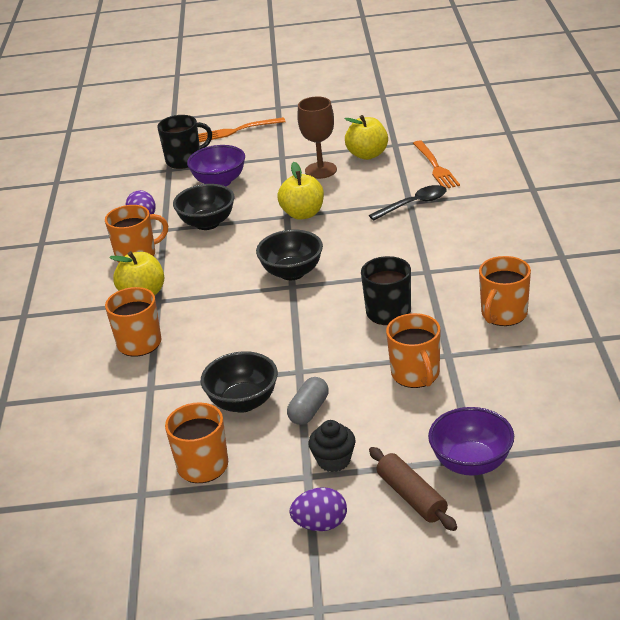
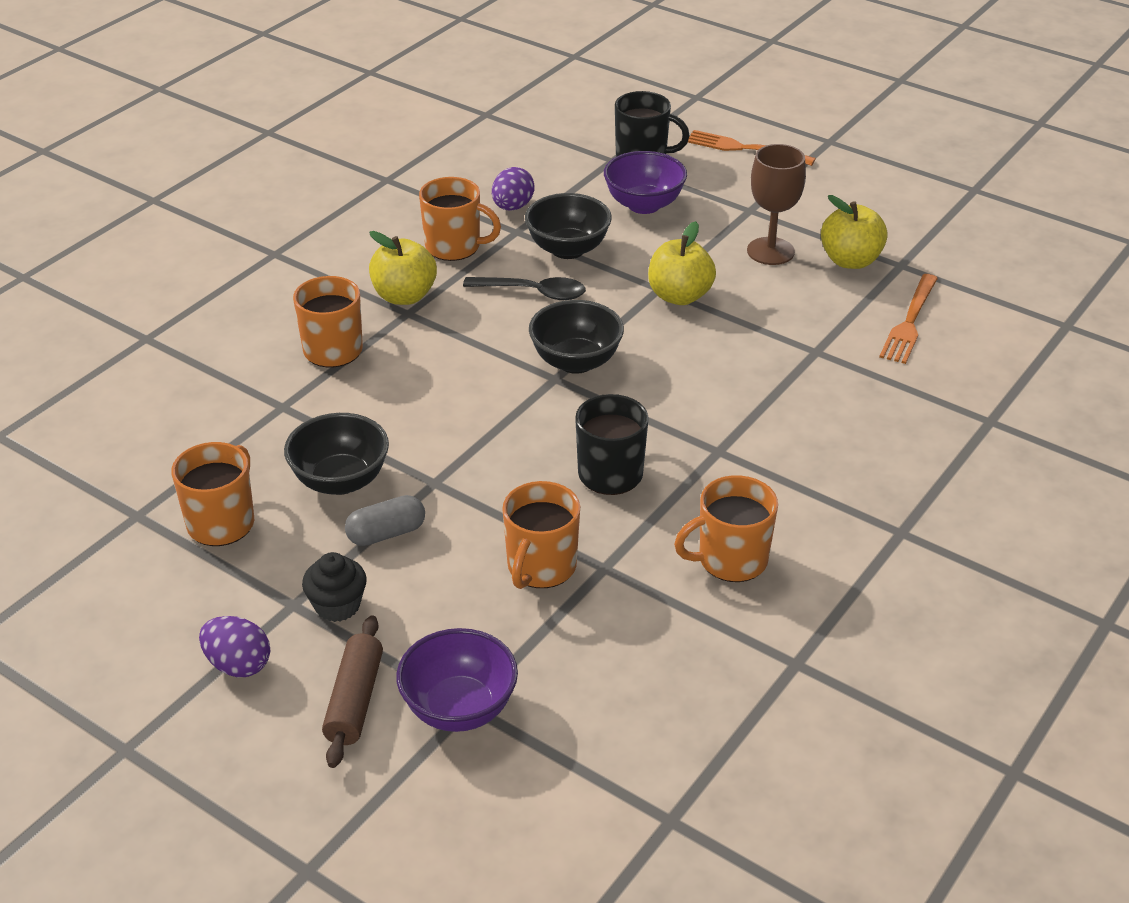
camera: 35 degrees right, 5 degrees up
(414, 204) = (818, 356): black spoon -> black spoon (533, 292)

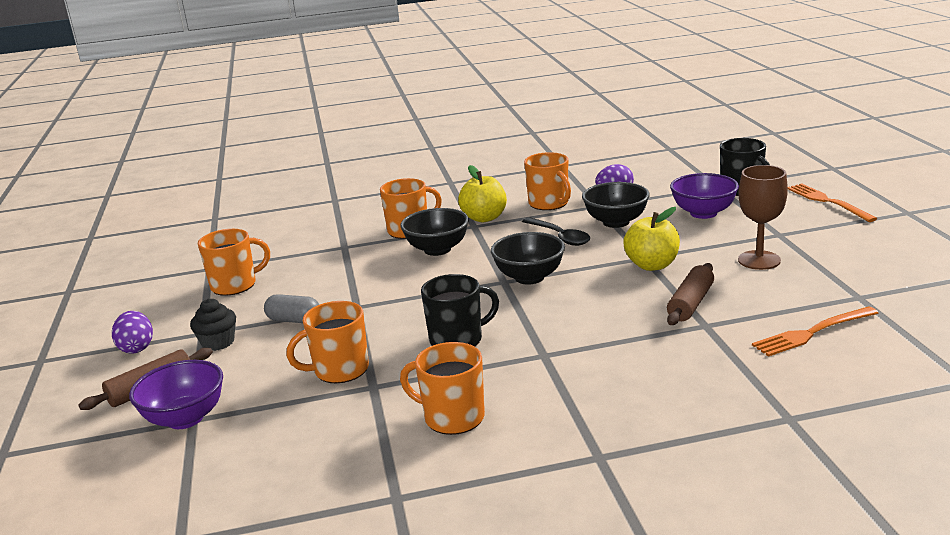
camera: 45 degrees right, 15 degrees down
(340, 481) = (314, 288): black bowl -> black bowl (437, 249)
(773, 330) = (691, 303): none -> brown rolling pin
(850, 260) = (817, 282): yellow apple -> none

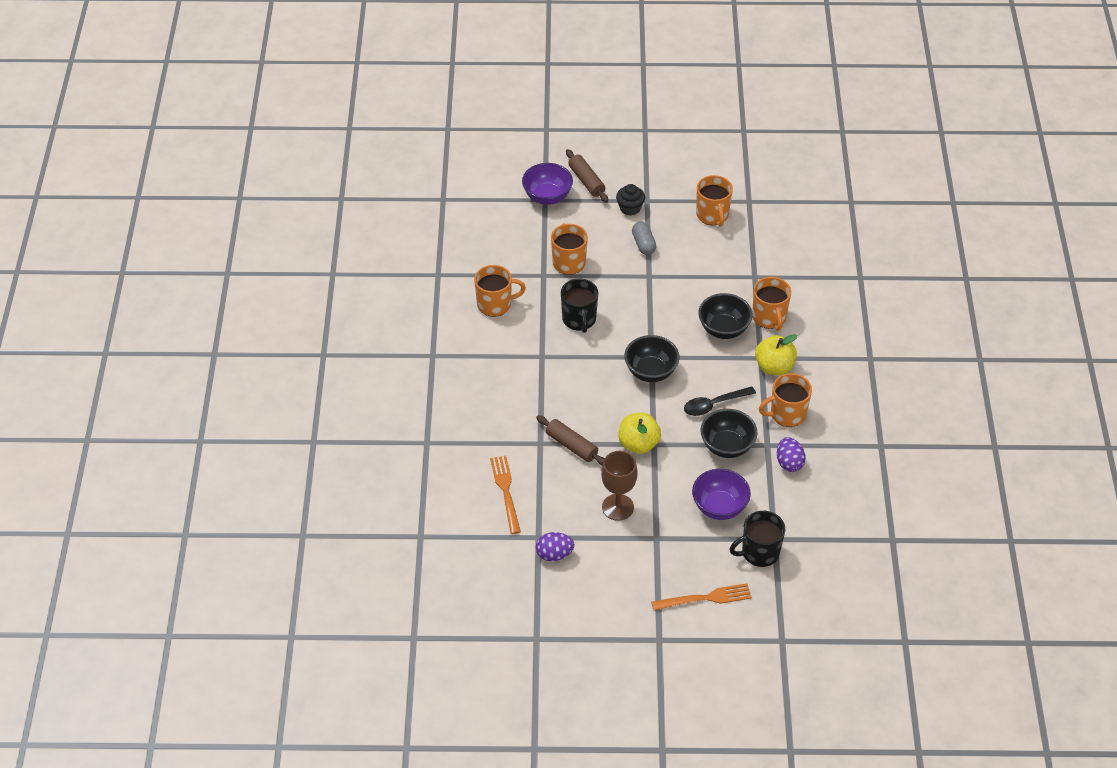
camera: 100 degrees right, 25 degrees up
(137, 348) = (640, 171): purple egg -> purple egg (554, 554)
(294, 320) = (643, 244): grey capsule -> grey capsule turned 45 degrees counterclockwise
(452, 417) = (495, 304): orange mug -> orange mug turned 45 degrees clockwise

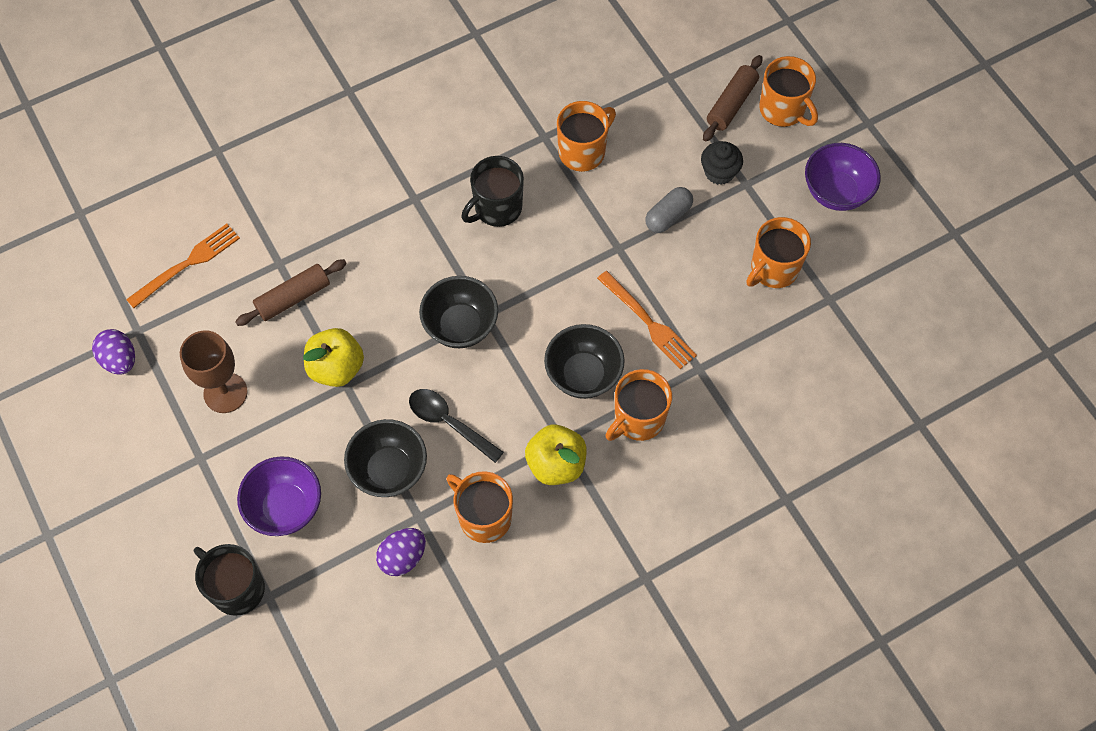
camera: 60 degrees right, 15 degrees up
(495, 304) = (465, 111): orange mug -> orange mug (783, 110)
(547, 197) = (675, 77): purple bowl -> purple bowl (836, 192)
(571, 446) = (293, 297): brown rolling pin -> brown rolling pin turned 45 degrees clockwise
(706, 598) = (135, 559): orange fork -> orange fork (649, 323)

